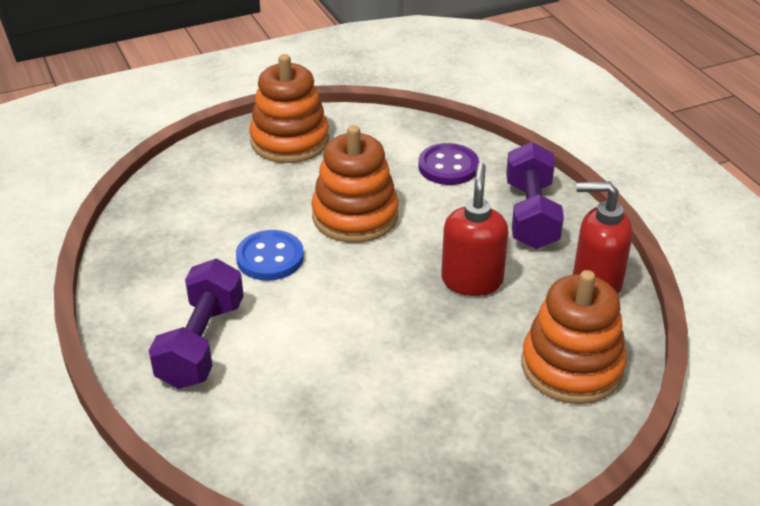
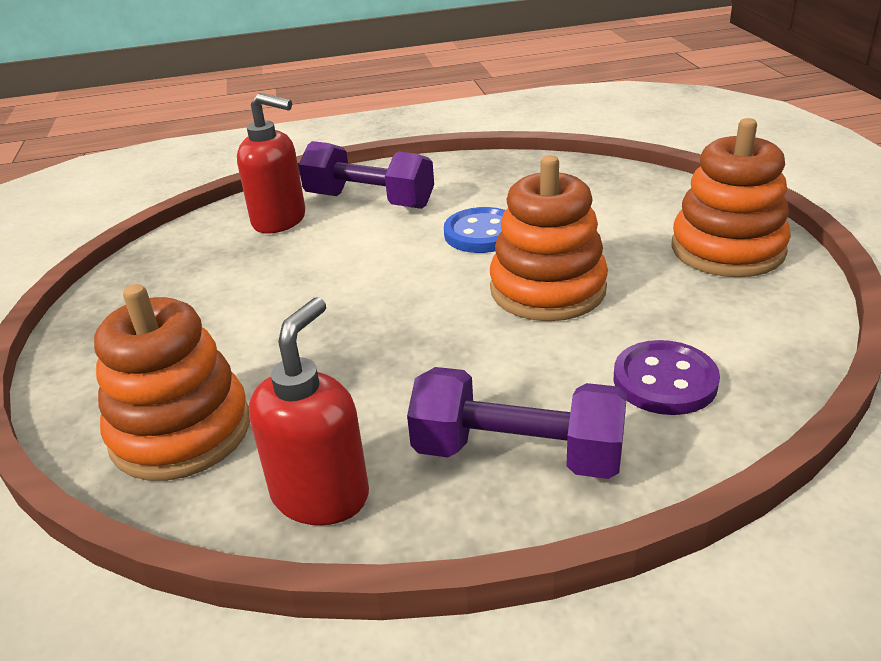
camera: 105 degrees right, 5 degrees down
(472, 280) = (384, 369): red soap dispenser -> red soap dispenser (280, 220)

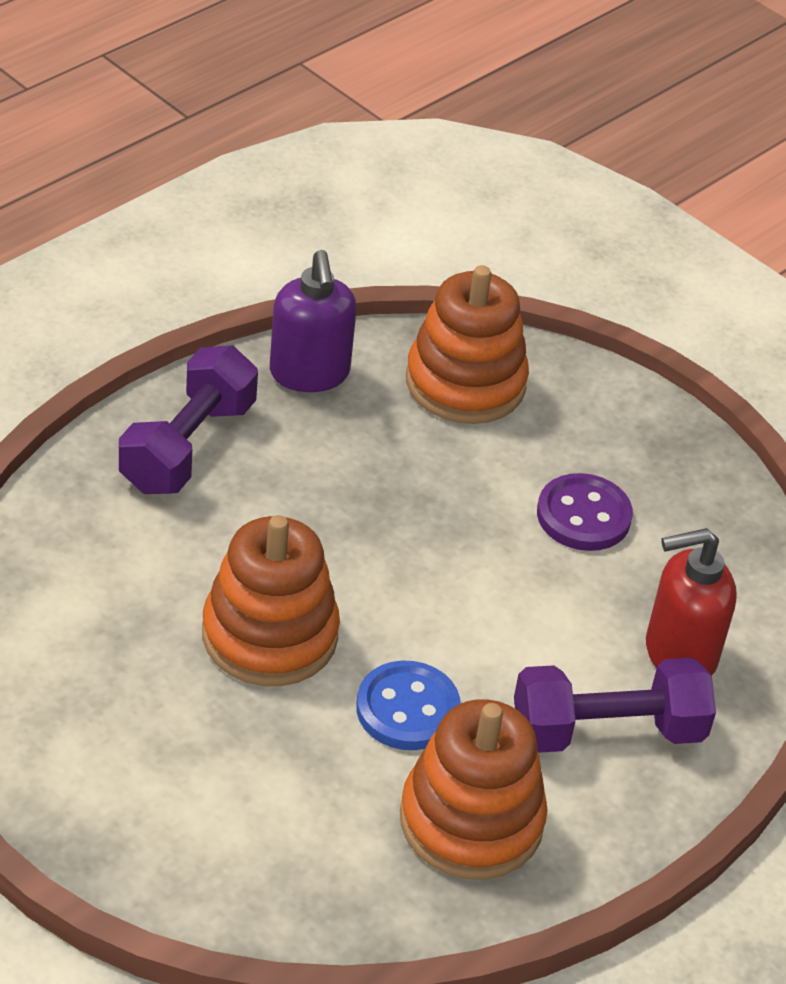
camera: 140 degrees right, 10 degrees up
(321, 495) = (309, 374): red soap dispenser -> purple soap dispenser
(518, 454) = (188, 446): purple dumbbell -> purple dumbbell turned 45 degrees counterclockwise
(665, 381) = (100, 551): purple button -> purple button (583, 516)
(727, 249) = (95, 772): orange stacking toy -> orange stacking toy (471, 821)

